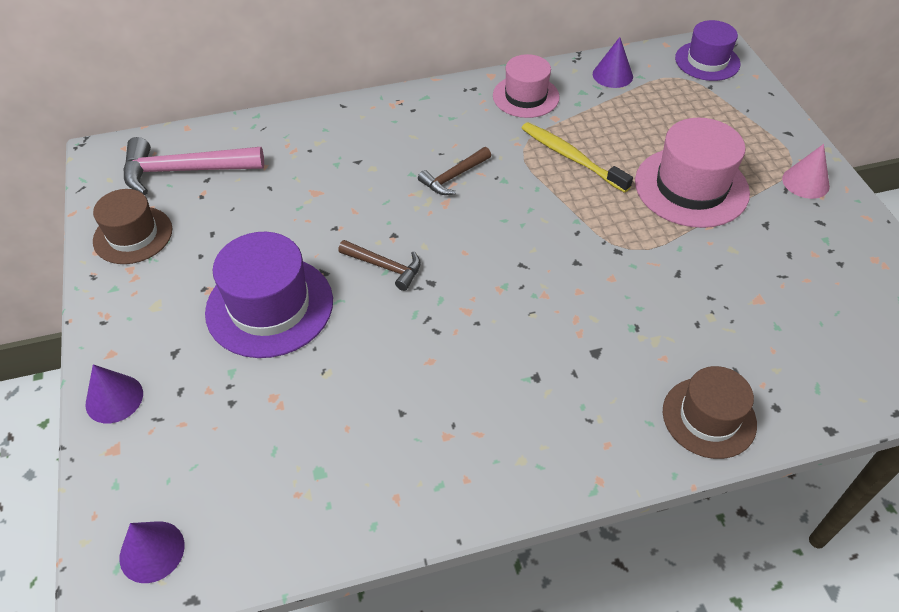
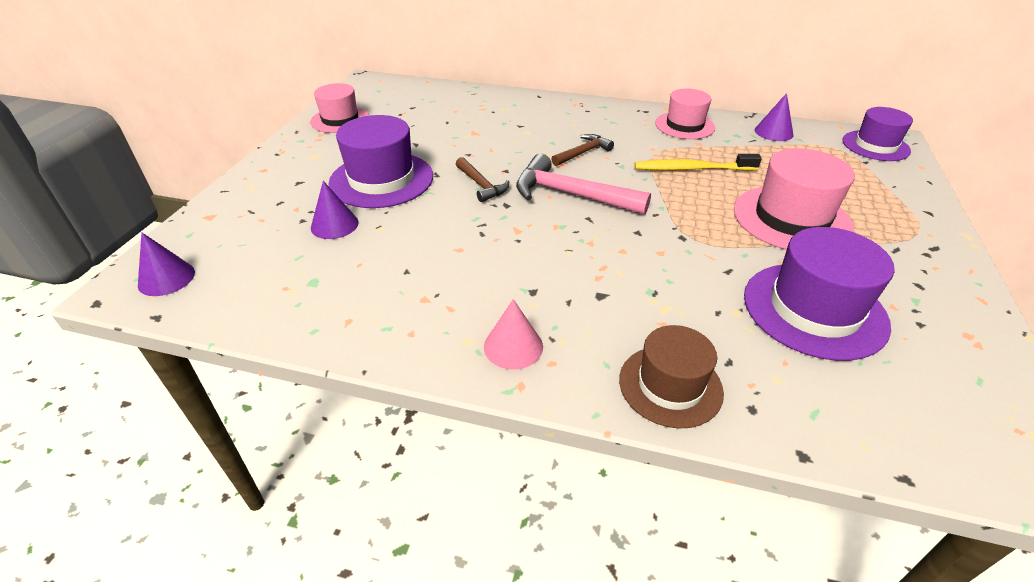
camera: 30 degrees right, 10 degrees down
(114, 398) = (239, 192): purple cone -> purple cone (334, 225)
(133, 235) = (340, 120): brown hat -> pink hat
(185, 171) = (403, 99): pink hammer -> pink hammer (571, 195)
(453, 177) = (583, 153): brown hammer -> brown hammer turned 150 degrees clockwise
(571, 157) = (692, 169): yellow toothbrush -> yellow toothbrush turned 75 degrees counterclockwise
(764, 285) = (814, 310): none -> purple hat
(805, 182) = (923, 251): pink cone -> pink cone (513, 346)

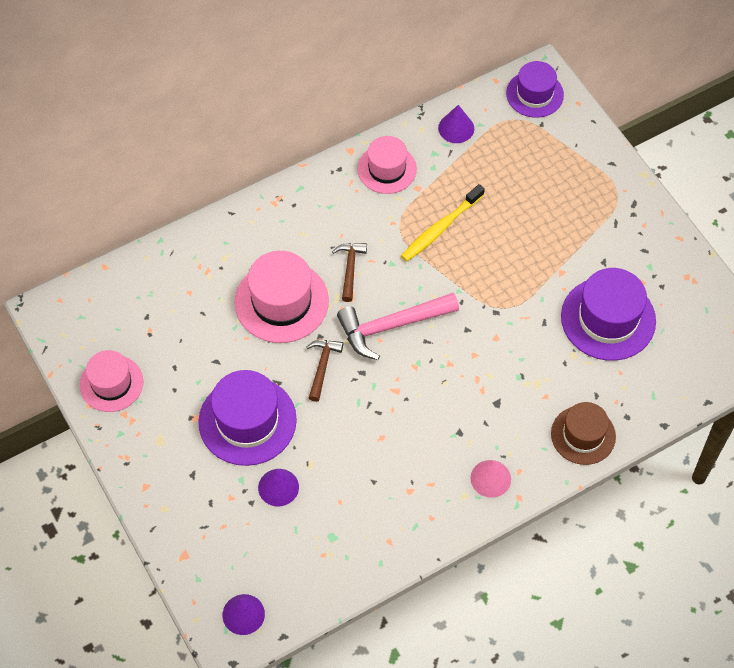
camera: 45 degrees left, 20 degrees up
(481, 185) = (322, 367): brown hammer -> brown hammer turned 90 degrees counterclockwise
(791, 218) = (542, 238): pink hat -> pink hat (281, 301)

